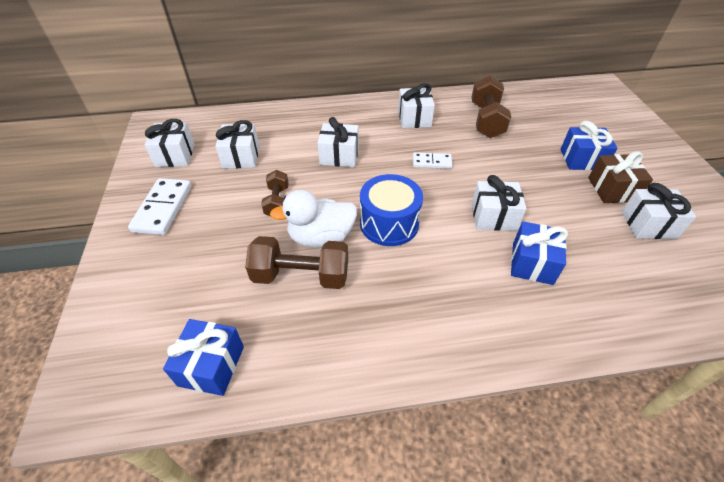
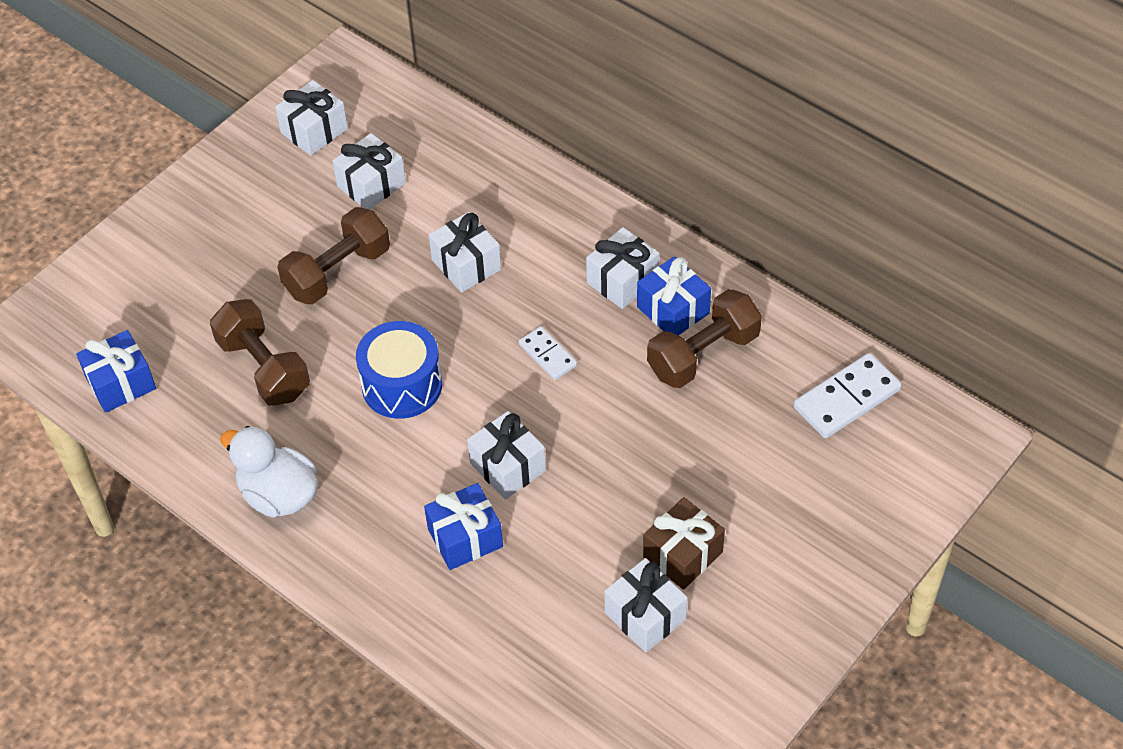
camera: 50 degrees right, 5 degrees up
(163, 208) = (236, 195): white domino -> white domino (847, 399)
(277, 201) = (337, 272): brown dumbbell -> brown dumbbell, size x1.68
(321, 237) = (325, 346): white duck -> white duck (279, 495)
(582, 159) = (719, 497): blue gift -> blue gift (673, 310)

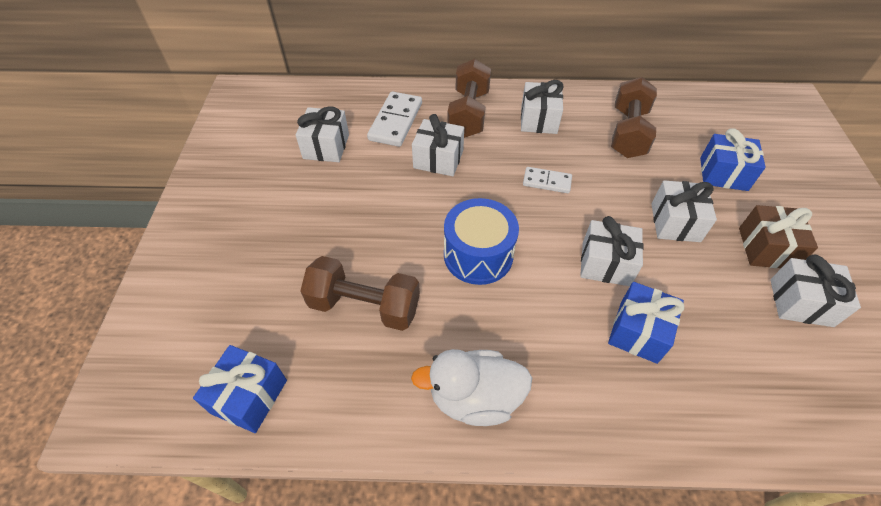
camera: 40 degrees left, 0 degrees up
(314, 131) = (254, 136): white gift -> white gift (675, 222)
(337, 272) = (355, 209): brown dumbbell -> brown dumbbell (468, 113)
(673, 310) = (583, 120): blue gift -> blue gift (723, 174)
(847, 399) = (721, 114): white domino -> white domino (396, 121)

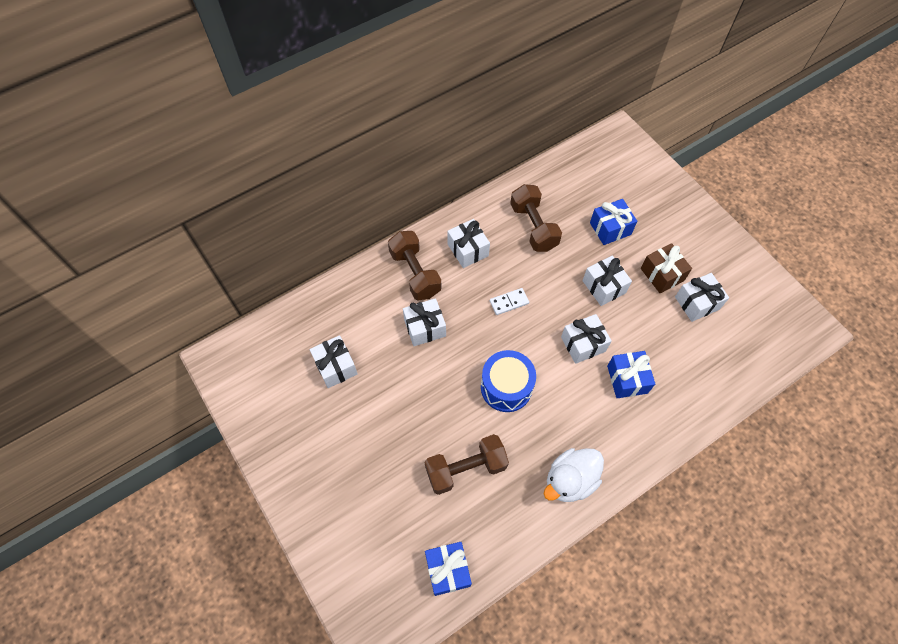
camera: 35 degrees left, 10 degrees up
(396, 121) = (368, 312): white domino -> none

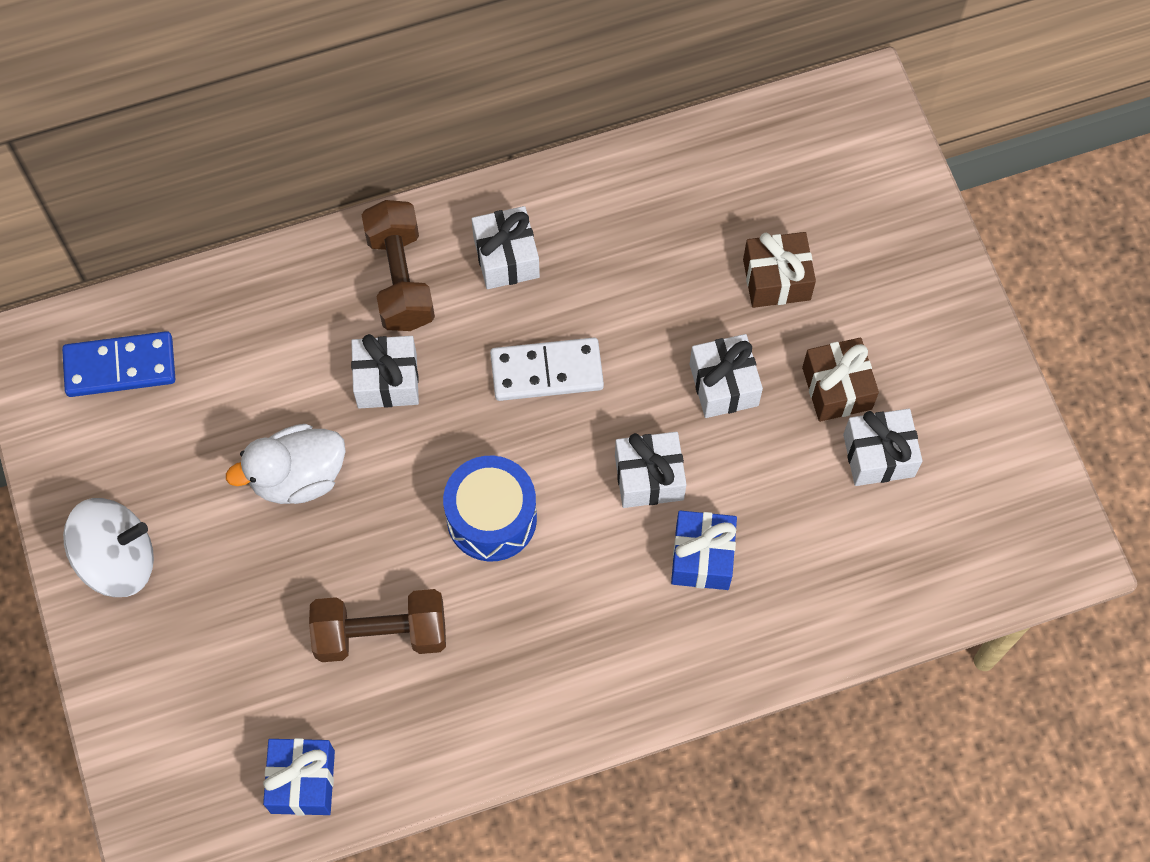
camera: 15 degrees right, 5 degrees up
(273, 356) = (120, 367): none -> blue domino
(300, 465) = (117, 559): none -> white spinning top
(335, 367) = (218, 411): white gift -> none
(509, 302) = (546, 371): white domino -> white domino, size x1.66
(533, 227) = (638, 242): brown dumbbell -> none
(570, 480) = (544, 697): white duck -> white duck (298, 477)
(610, 229) = (776, 279): blue gift -> brown gift

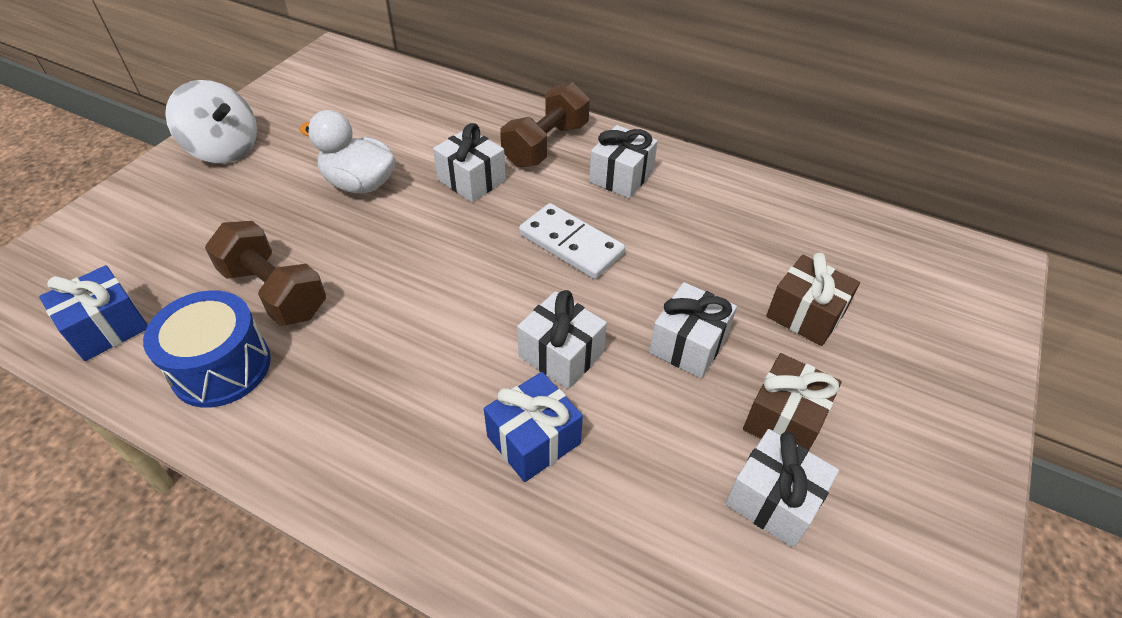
camera: 45 degrees right, 20 degrees down
(120, 367) = (357, 84): blue domino -> none
(491, 518) = (428, 289): blue drum -> blue drum (221, 367)

